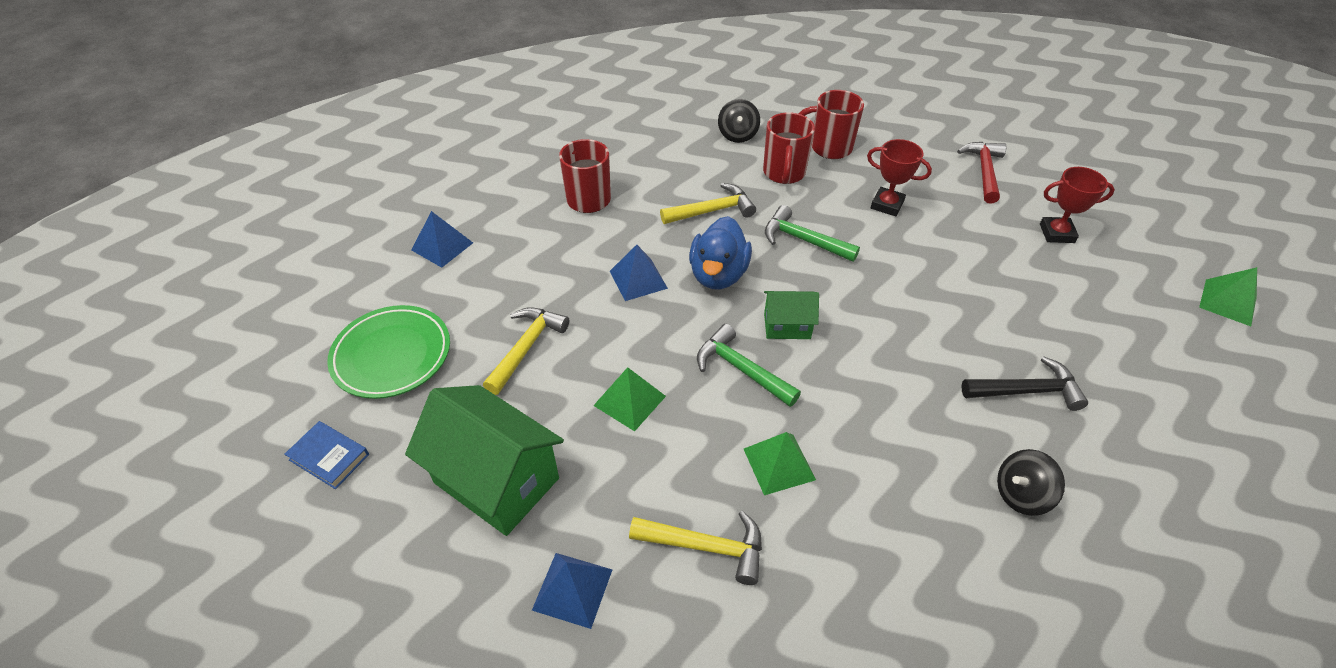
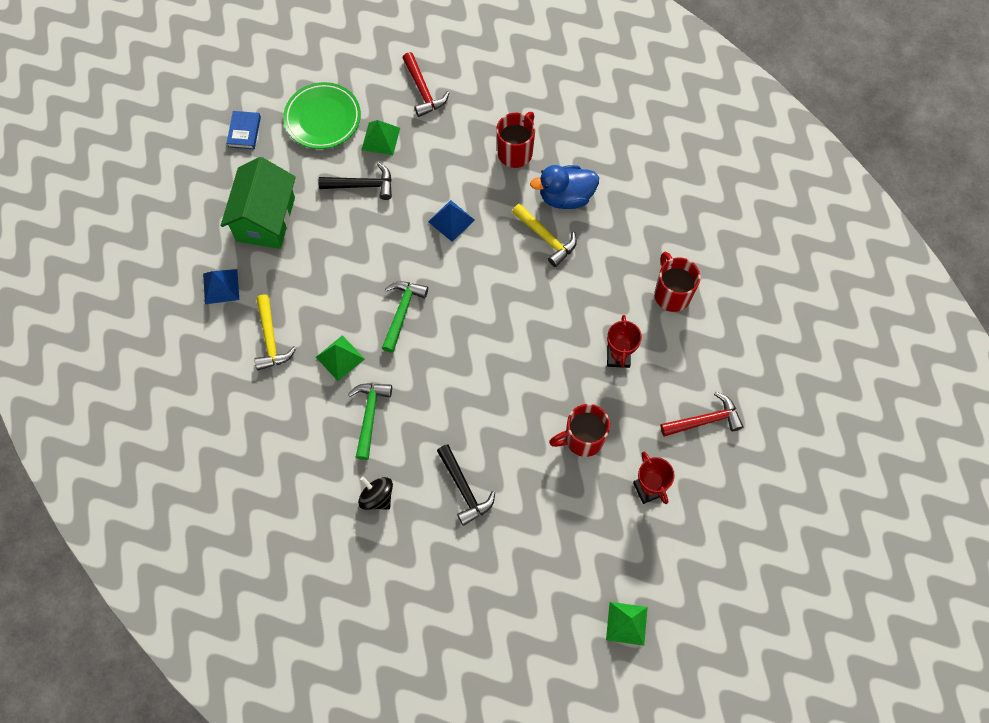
camera: 65 degrees right, 20 degrees up
(442, 246) = (423, 90): blue pyramid -> red hammer
(526, 348) = (362, 185): yellow hammer -> black hammer
(629, 400) = (349, 260): green pyramid -> green pyramid (381, 138)
(718, 275) = (480, 267): blue duck -> blue duck (565, 197)
(737, 135) = (651, 220): black spinning top -> none
(784, 173) = (618, 271): red mug -> red mug (582, 439)
(787, 326) = (452, 327): green house -> none
(803, 240) = (545, 310): green hammer -> green hammer (369, 416)

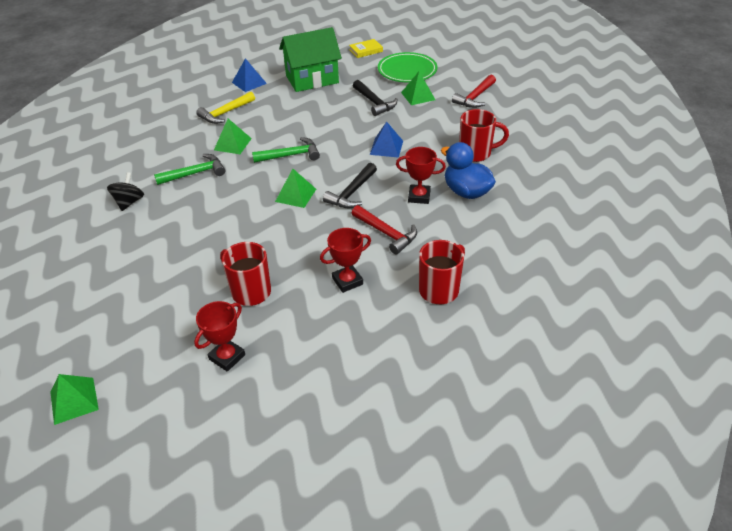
camera: 60 degrees right, 25 degrees down
(244, 132) = (366, 50): blue book -> yellow book
(464, 489) = (160, 242): black hammer -> black hammer (352, 193)
(472, 339) = (296, 195): none -> green pyramid
(546, 238) = (419, 196): yellow hammer -> red trophy
(704, 420) = (328, 369): red hammer -> red hammer (386, 233)

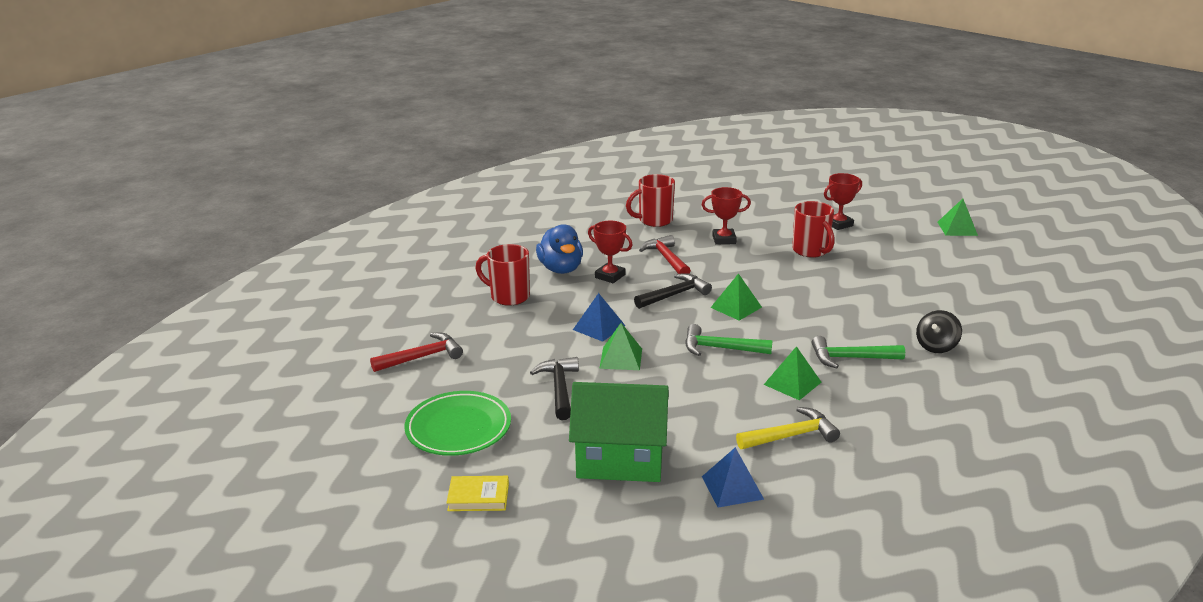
camera: 155 degrees left, 15 degrees down
(418, 96) = (491, 381): green pyramid -> green pyramid (621, 358)

